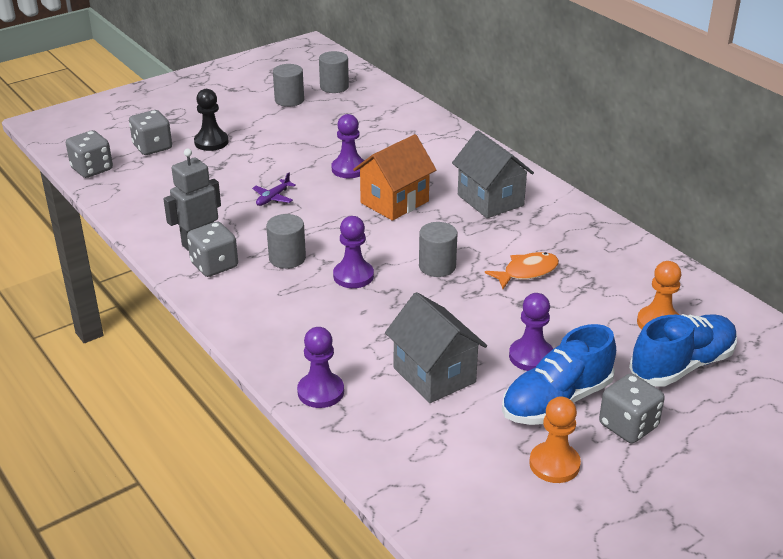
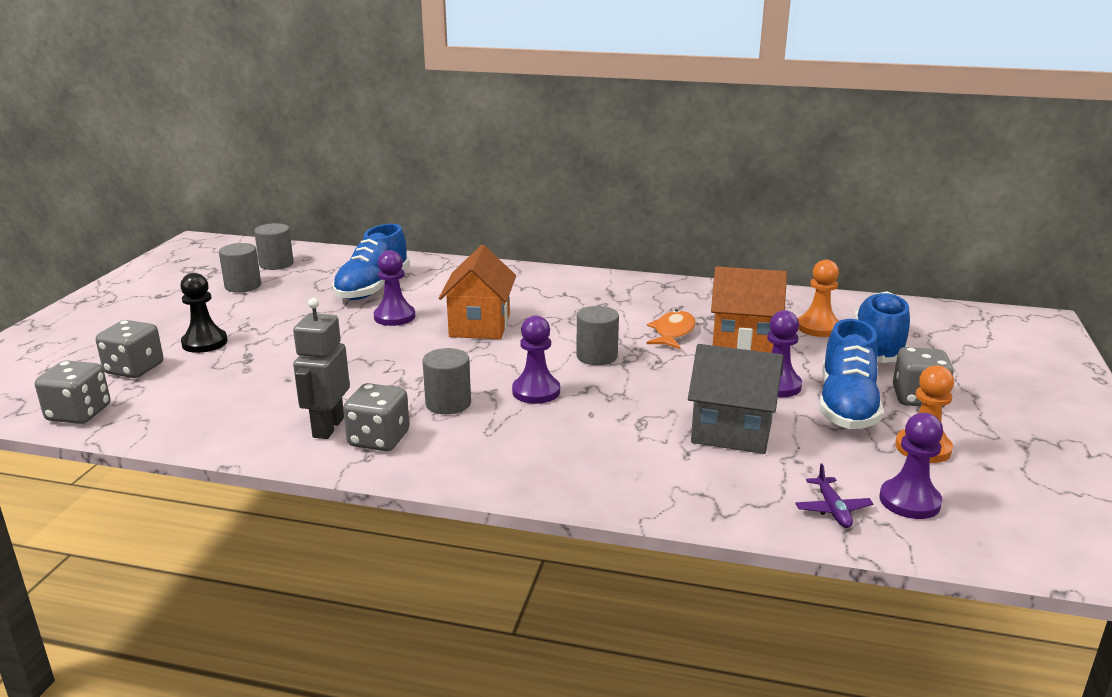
camera: 40 degrees left, 10 degrees down
(273, 198) = (352, 363): purple plane -> purple plane (832, 509)
(320, 392) = (663, 492): purple pawn -> purple pawn (909, 501)
(368, 136) = (372, 288): none -> blue shoe
(490, 200) = (560, 297): grey house -> none
(572, 305) = (743, 341): none -> orange house

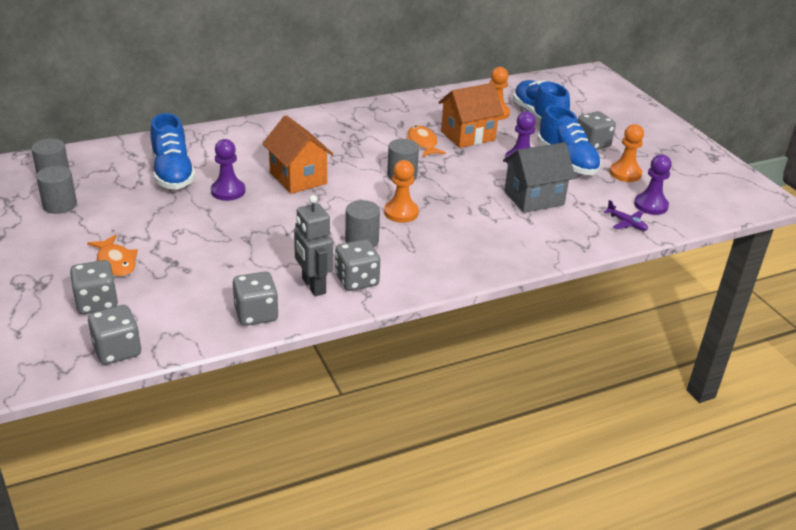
camera: 40 degrees left, 10 degrees up
(204, 343) = (116, 262): black pawn -> orange fish
(234, 431) = (256, 314): none -> grey dice
(536, 391) = (401, 213): purple pawn -> orange pawn

